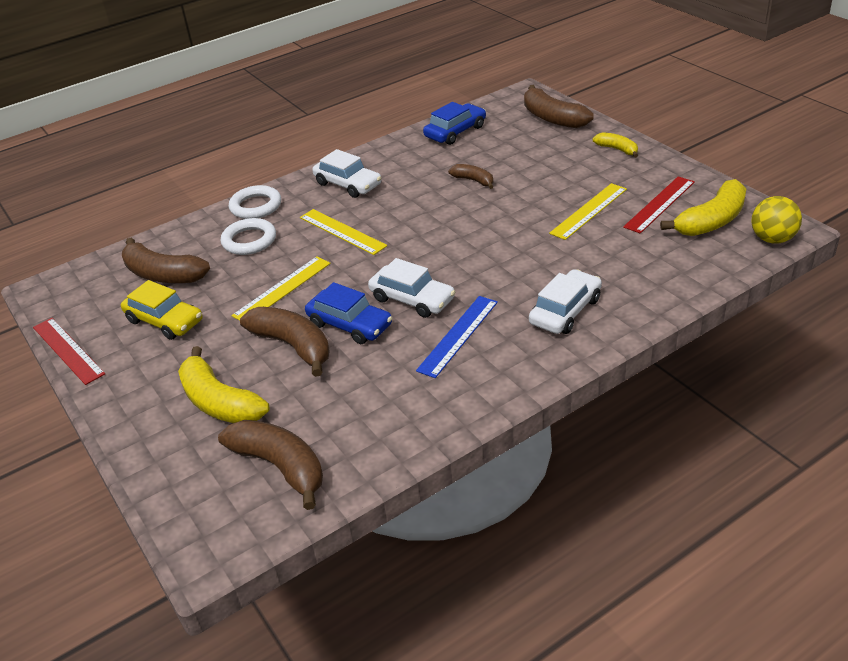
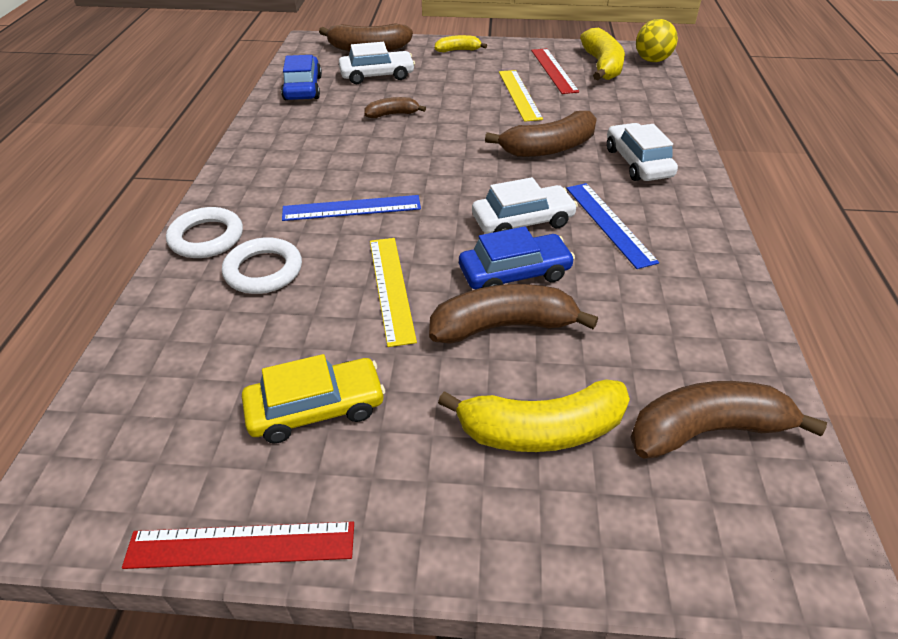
camera: 55 degrees left, 5 degrees up
(163, 274) = (215, 367): brown banana -> brown banana (548, 148)
(342, 231) = (351, 208): yellow ruler -> blue ruler
(348, 184) = (277, 170): white car -> white car (377, 75)

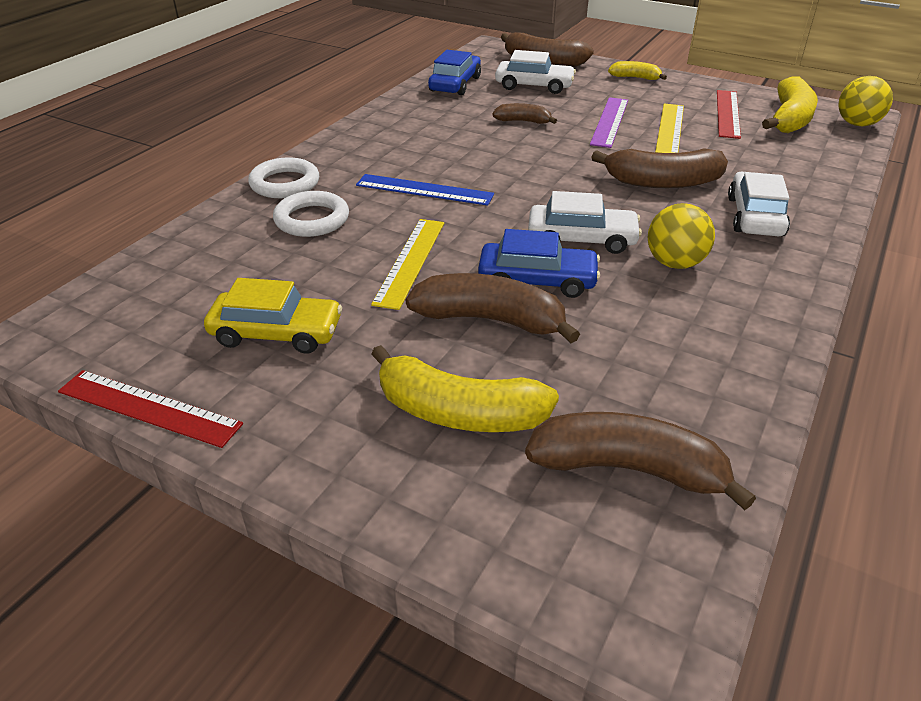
camera: 25 degrees right, 5 degrees down
(467, 98) = (610, 122): none -> purple ruler
(609, 223) = (674, 263): blue ruler -> yellow ball

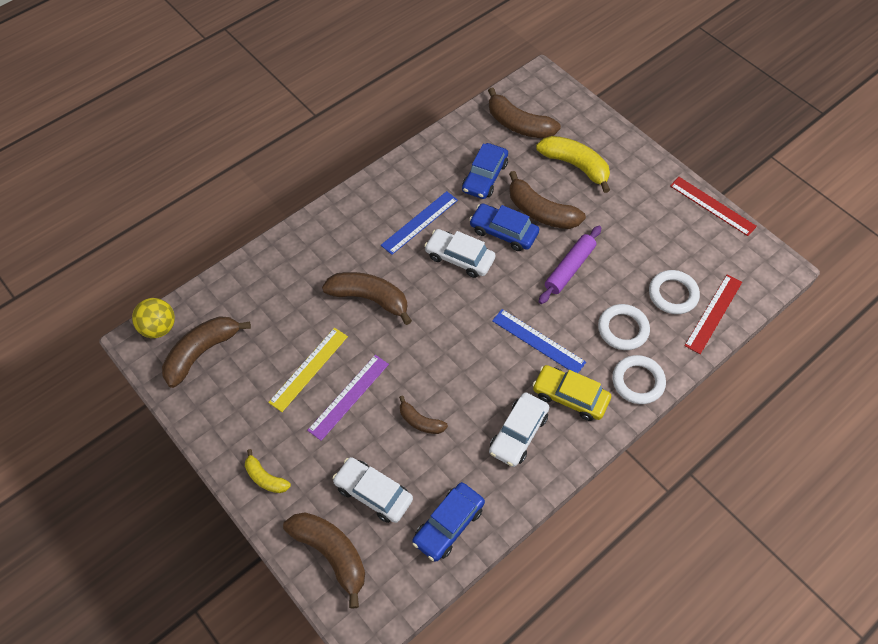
camera: 160 degrees left, 20 degrees up
(237, 266) = (673, 294): none -> white ring
(276, 333) = (652, 234): yellow car -> yellow car (570, 397)
(410, 261) = (569, 268): yellow ruler -> purple rolling pin
(624, 348) = (484, 177): none -> blue car
(674, 263) = (420, 222): yellow ball -> blue ruler
(728, 113) = (241, 378): red ruler -> red ruler (713, 313)
(755, 216) = (340, 246): white car -> white car (518, 433)
(789, 119) = (202, 352): yellow banana -> brown banana

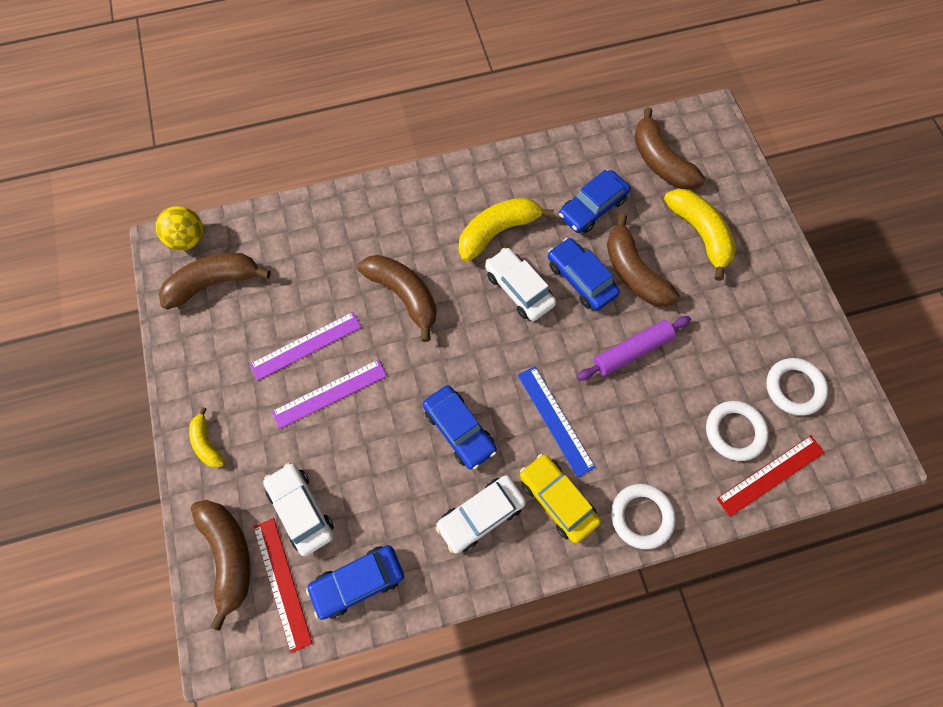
camera: 25 degrees right, 10 degrees up
(308, 369) = (306, 345): yellow ruler -> purple ruler
(420, 222) = (497, 232): blue ruler -> yellow banana
(420, 421) = (387, 454): brown banana -> none
(468, 379) = (459, 429): none -> blue car
(623, 329) = (656, 447): white ring -> white ring (794, 388)
(712, 206) = (835, 345): red ruler -> red ruler (281, 583)

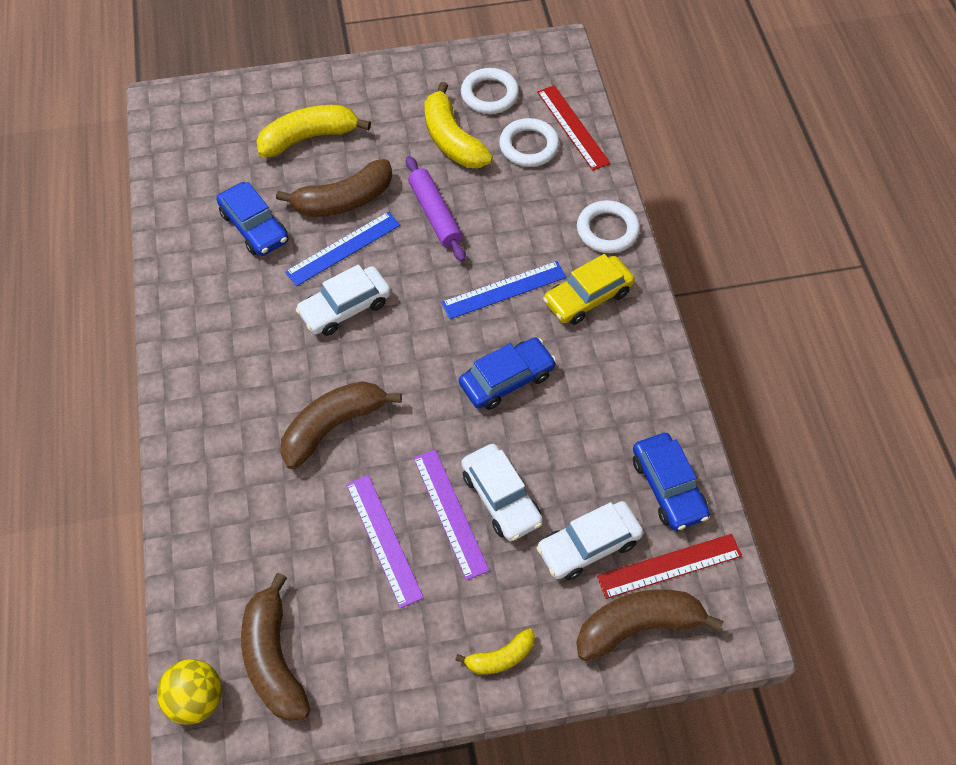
camera: 85 degrees left, 10 degrees down
(481, 515) = (601, 366): white car -> white car (501, 498)
(497, 232) = (266, 322): yellow banana -> yellow banana (452, 140)
(581, 279) = (343, 248): blue car -> blue ruler
(660, 161) = (209, 157): brown banana -> none

